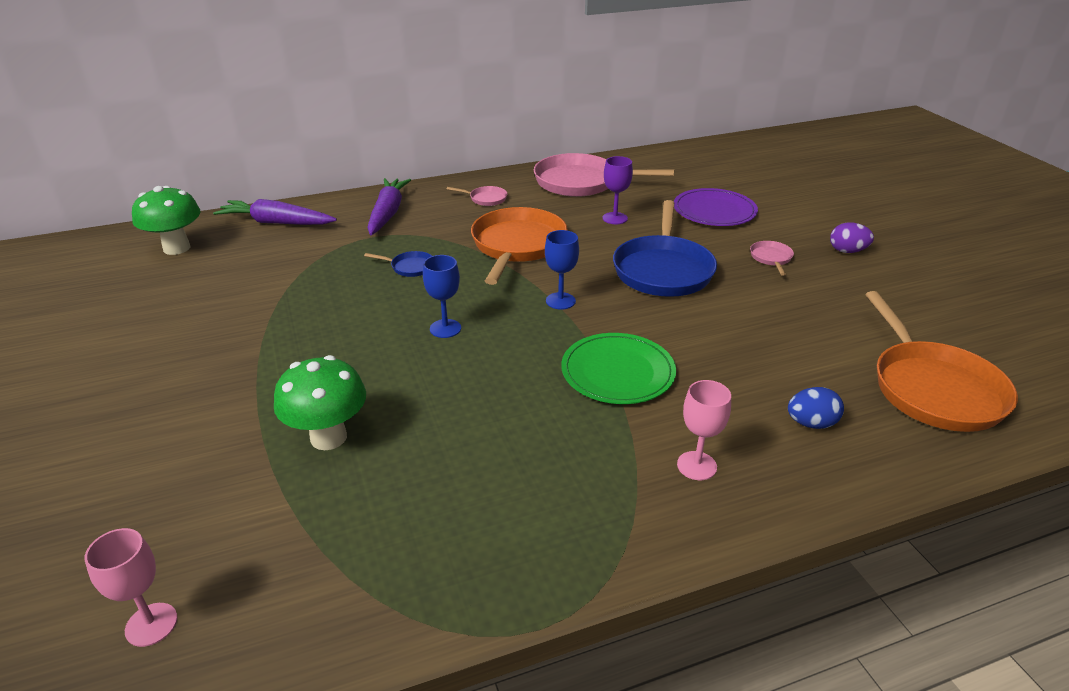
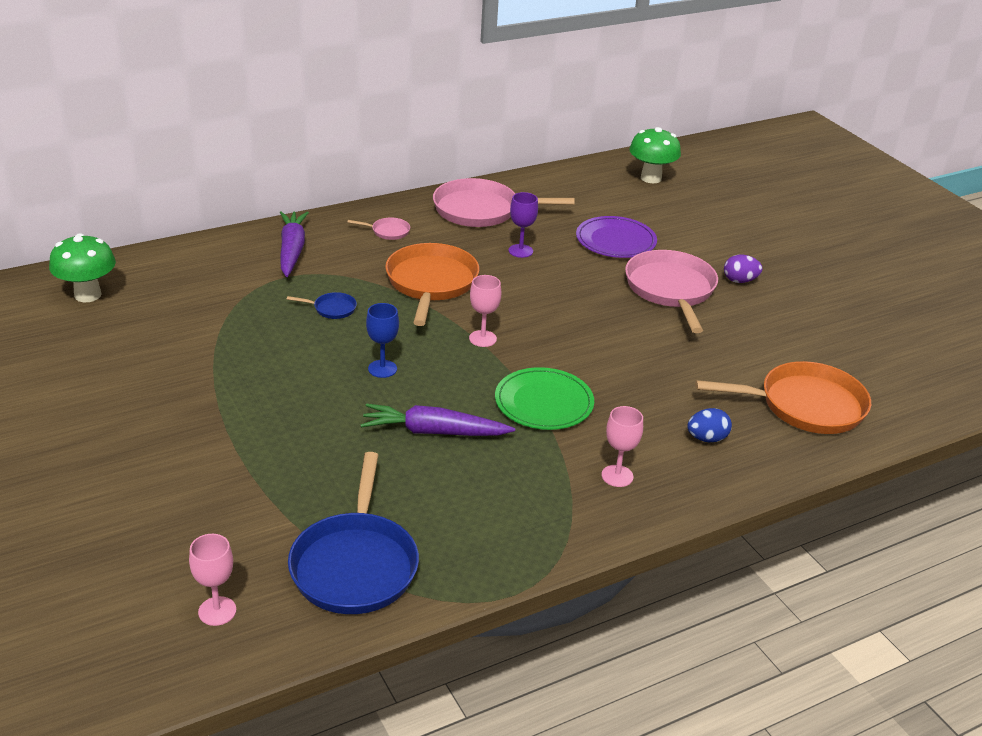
camera: 10 degrees left, 0 degrees up
(276, 222) = (180, 264): purple carrot -> purple carrot (433, 432)
(328, 437) = (307, 469): green mushroom -> green mushroom (651, 178)
(560, 301) = (482, 338): blue goblet -> pink goblet
(663, 270) = (573, 304): blue pan -> blue pan (355, 564)
(771, 258) = (671, 290): pink pan -> pink pan, size x2.33
(933, 388) = (805, 405): orange pan -> orange pan turned 75 degrees counterclockwise

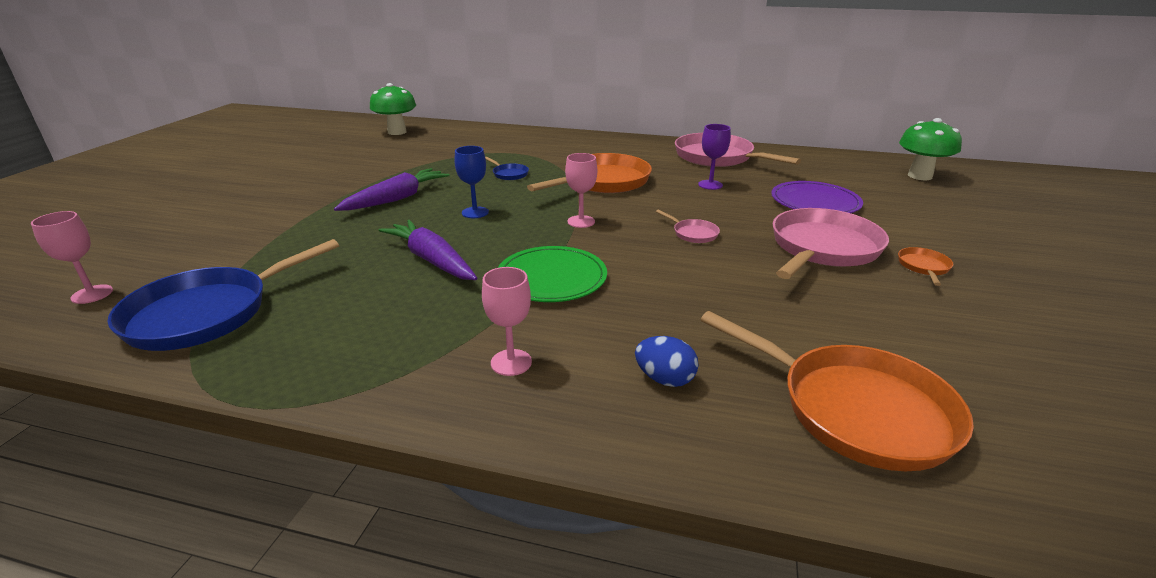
camera: 45 degrees right, 5 degrees down
(292, 250) = (543, 143): purple carrot -> purple carrot (397, 199)
(388, 231) = (624, 150): pink pan -> pink pan (693, 233)
(739, 281) = (923, 267): purple egg -> orange pan

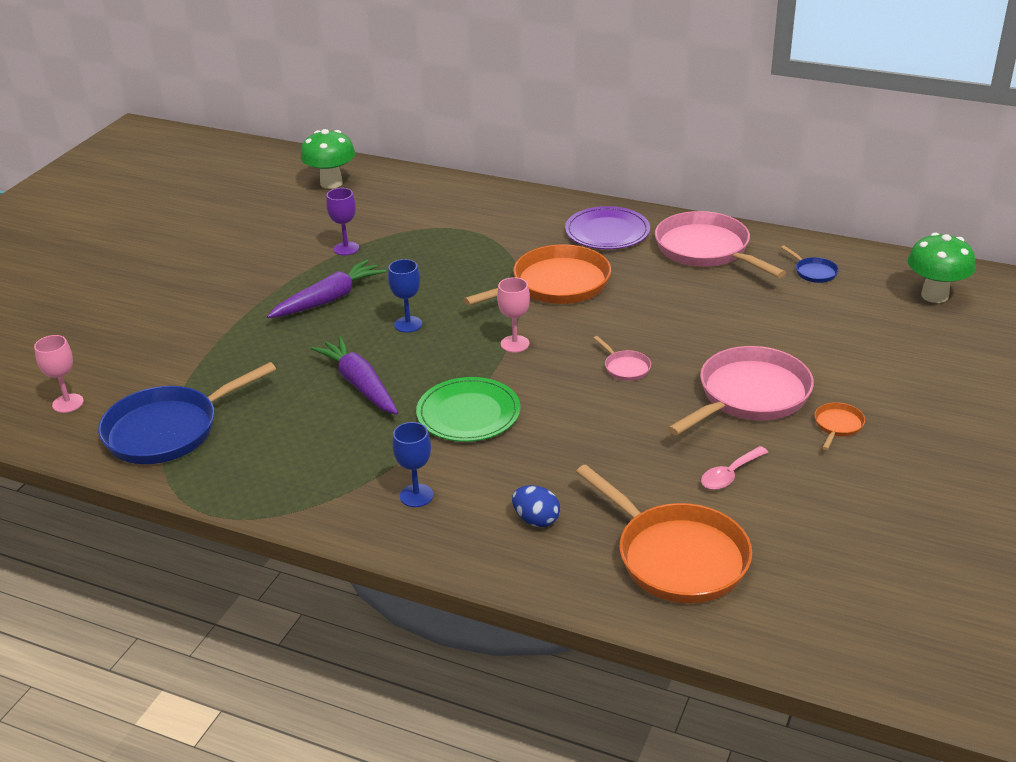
camera: 10 degrees right, 5 degrees up
(509, 174) = (453, 266): blue pan -> blue pan (813, 272)
(511, 362) = (416, 496): pink goblet -> blue goblet
(710, 185) = (676, 296): purple goblet -> purple goblet (346, 248)
(815, 202) = (781, 330): purple plate -> purple plate (607, 232)
(853, 316) = (729, 475): none -> pink spoon

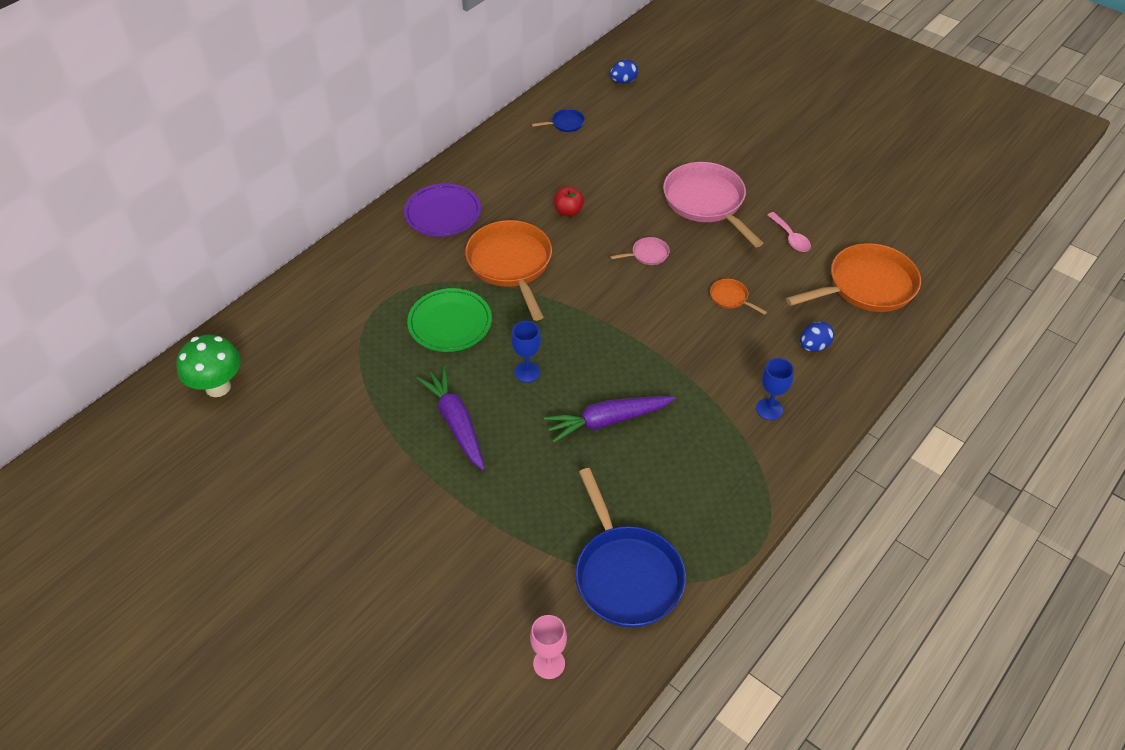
camera: 75 degrees left, 15 degrees up
(346, 248) = (366, 395): purple goblet -> none
(468, 413) = (674, 357): green plate -> green plate (450, 322)
(515, 344) = (588, 309): pink goblet -> none
(662, 302) = (568, 211): none -> red apple
(706, 250) = (504, 166): pink pan -> none
(837, 425) = (753, 173): orange pan -> orange pan (730, 298)
(934, 295) = (623, 81): green mushroom -> blue egg

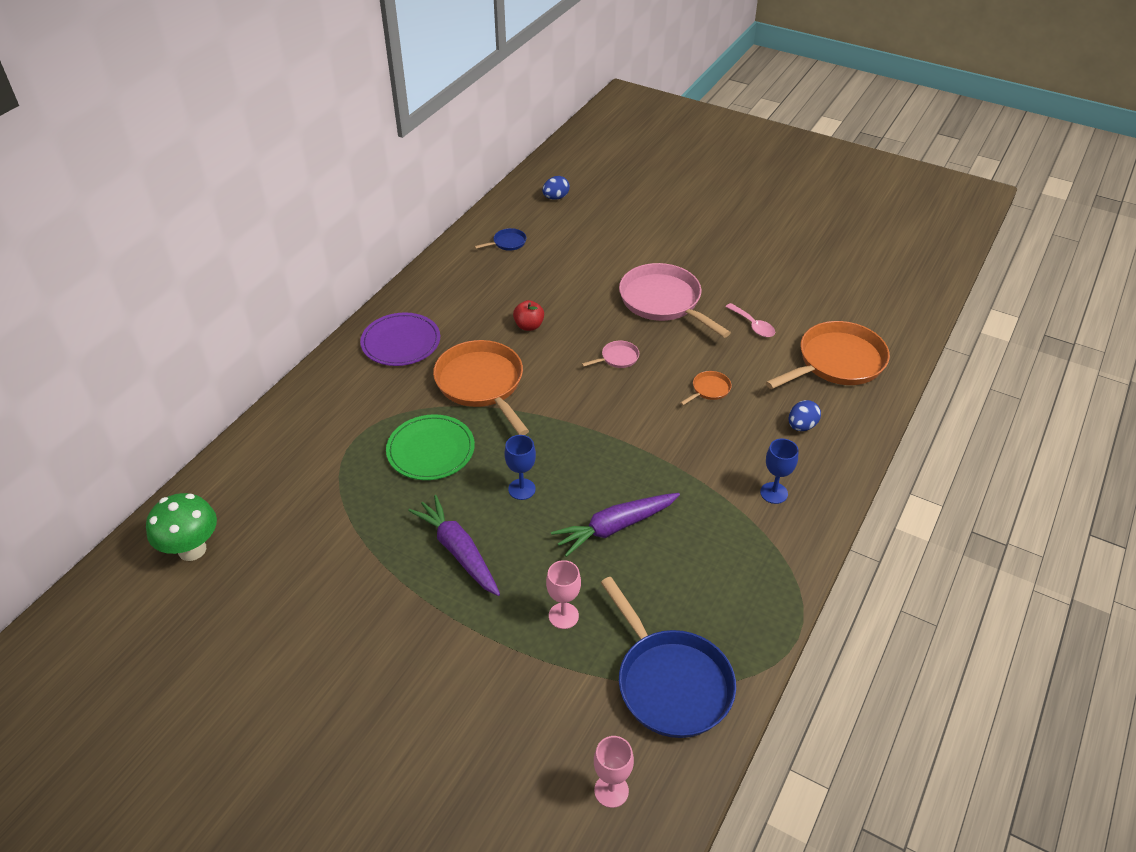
camera: 10 degrees left, 5 degrees down
(540, 497) = (563, 616): none -> pink goblet
(730, 298) = (709, 389): orange pan -> orange pan turned 105 degrees clockwise

